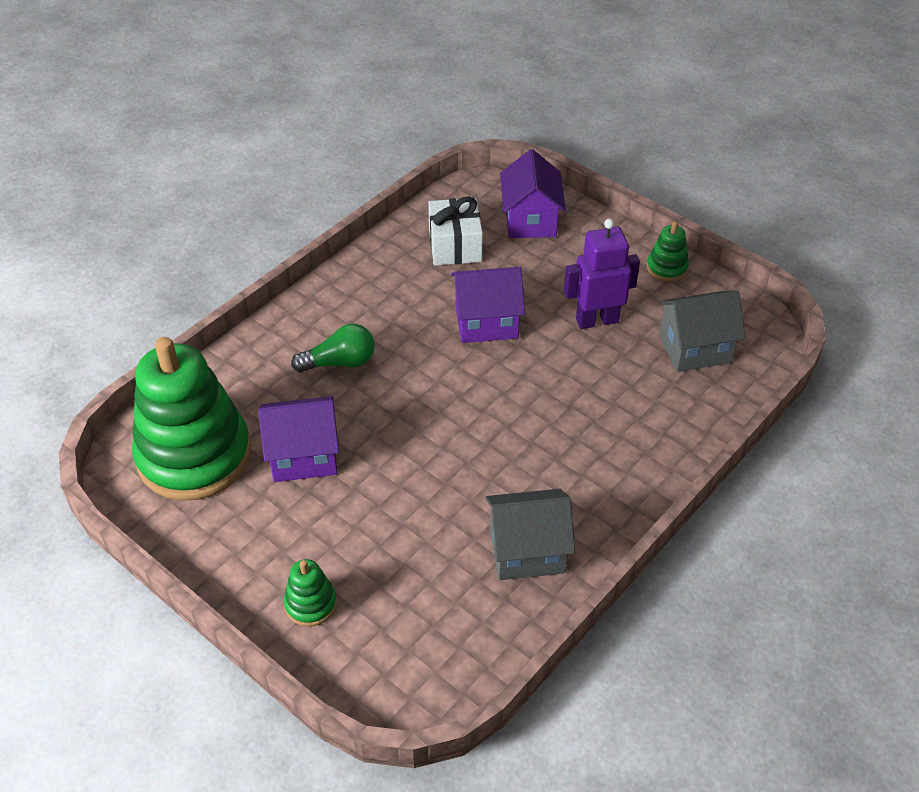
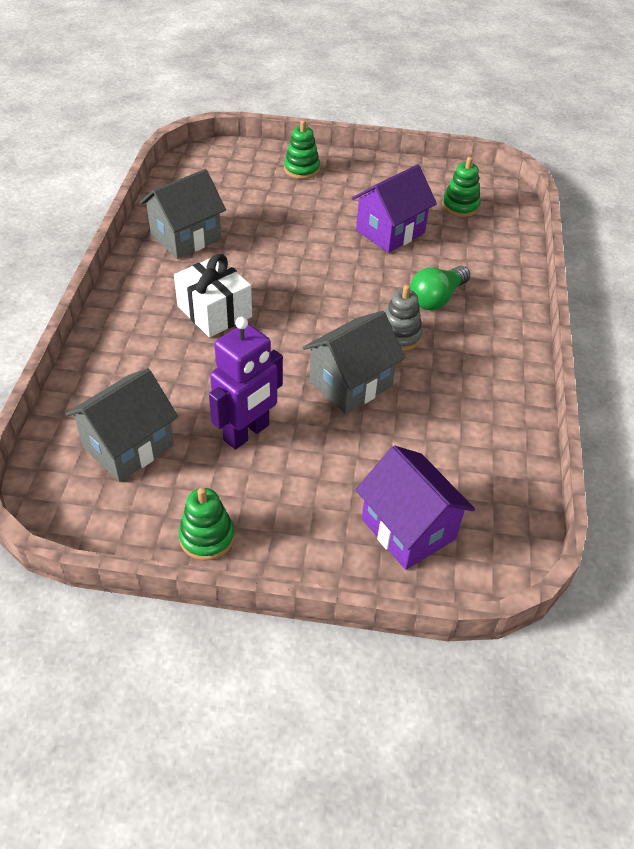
camera: 145 degrees right, 0 degrees up
(194, 455) = (460, 206): green stacking toy -> green stacking toy, size x0.41
(409, 343) = (399, 336): none -> grey stacking toy
(455, 246) = (455, 453): white gift -> white gift (214, 311)
(486, 322) = (350, 384): purple house -> grey house

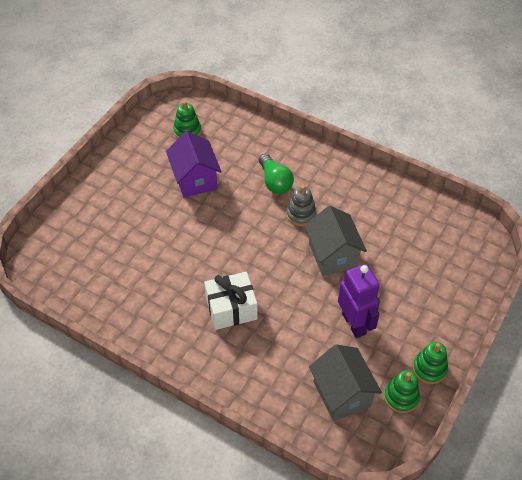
camera: 65 degrees left, 5 degrees up
(186, 237) = (137, 303): grey house -> none
(302, 169) = (91, 203): green stacking toy -> green stacking toy (401, 397)
(408, 529) = (452, 268): purple house -> none

